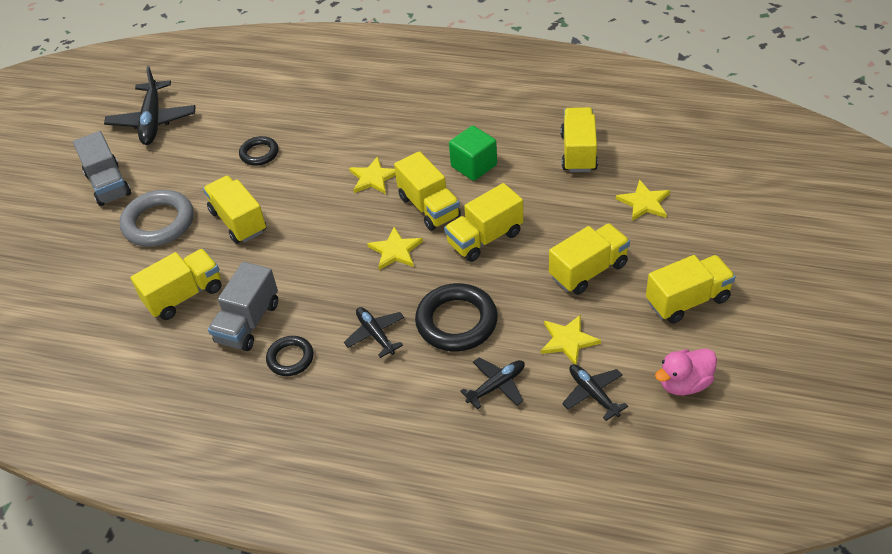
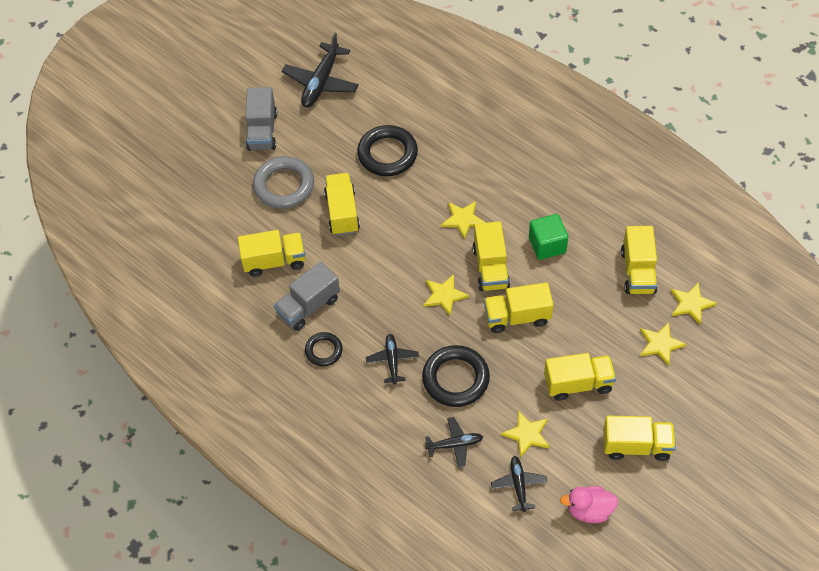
camera: 25 degrees right, 10 degrees up
(259, 153) = (387, 154): black ring -> black ring, size x1.75
(578, 152) = (638, 271): yellow truck -> yellow truck turned 150 degrees clockwise
(648, 158) = (691, 304): none -> yellow star

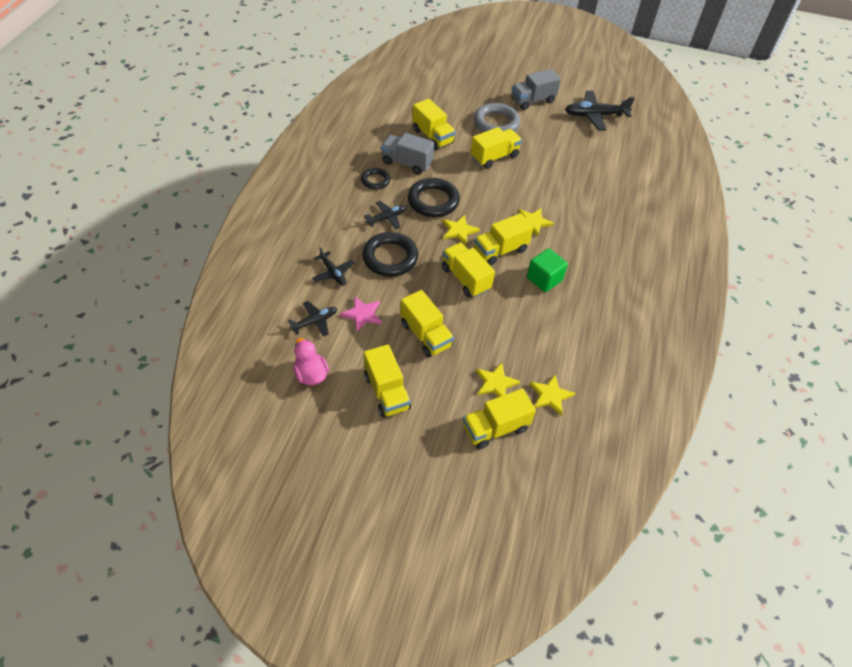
camera: 60 degrees right, 5 degrees down
(387, 154) = (560, 165): black ring -> black ring (433, 201)
(527, 434) = (362, 314): yellow star -> pink star
(638, 271) = (558, 347): yellow truck -> yellow truck (495, 428)

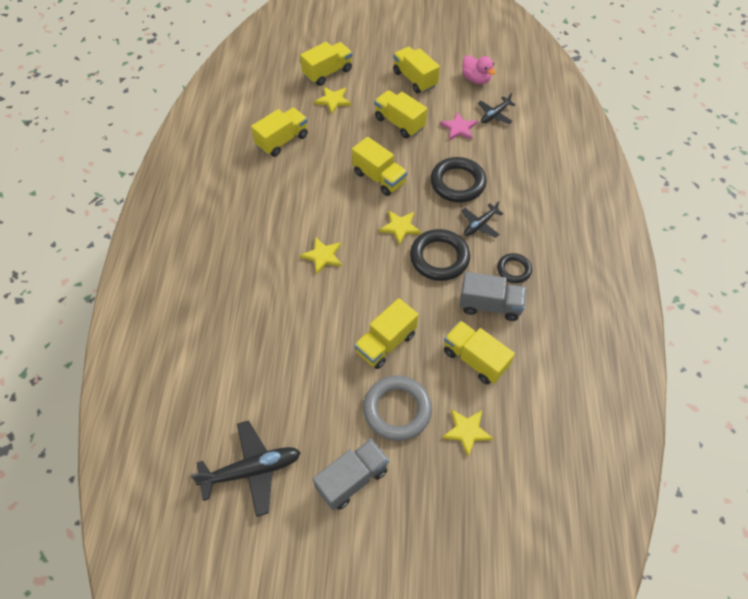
camera: 170 degrees right, 5 degrees up
(333, 273) = (502, 157): black plane -> none
(500, 250) = (352, 214): yellow truck -> yellow truck (282, 141)
(544, 279) = (303, 193): green cube -> none
(550, 395) = (288, 100): yellow star -> yellow star (467, 431)

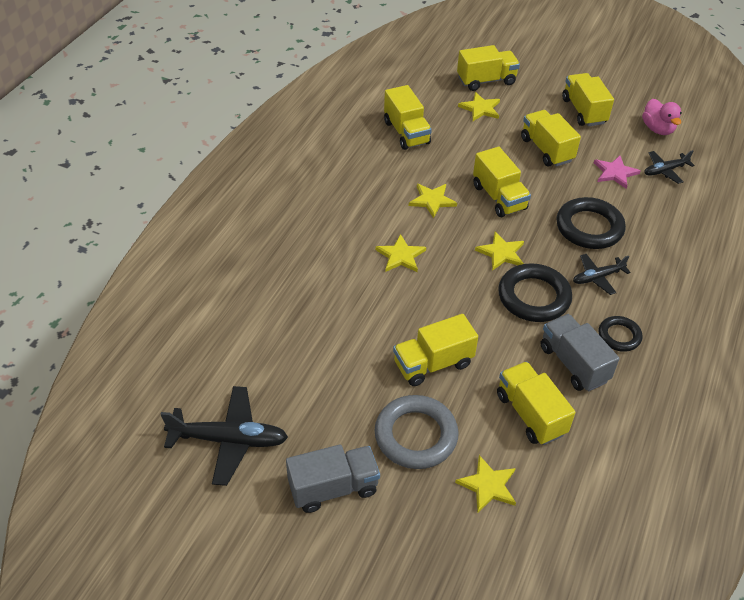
camera: 20 degrees right, 10 degrees down
(282, 141) = (406, 133): yellow truck -> yellow truck turned 90 degrees clockwise
(328, 197) = (432, 200): none -> yellow star
(490, 305) = (573, 364): grey truck -> grey truck turned 150 degrees counterclockwise

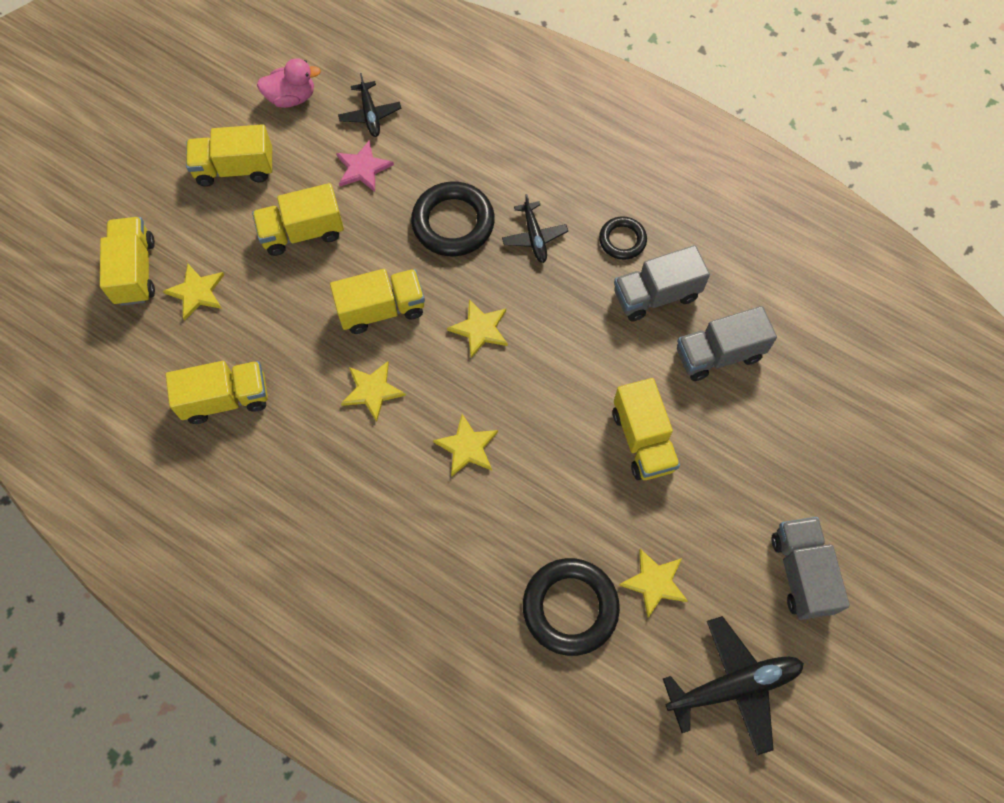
camera: 80 degrees left, 20 degrees up
(229, 440) = (733, 686): black plane -> black plane turned 60 degrees clockwise
(416, 435) = (739, 476): grey ring -> none
(488, 485) = (803, 415): yellow star -> yellow star (654, 582)
(530, 414) = (718, 354): yellow truck -> grey truck
(534, 297) = (555, 310): black ring -> black ring (570, 607)

